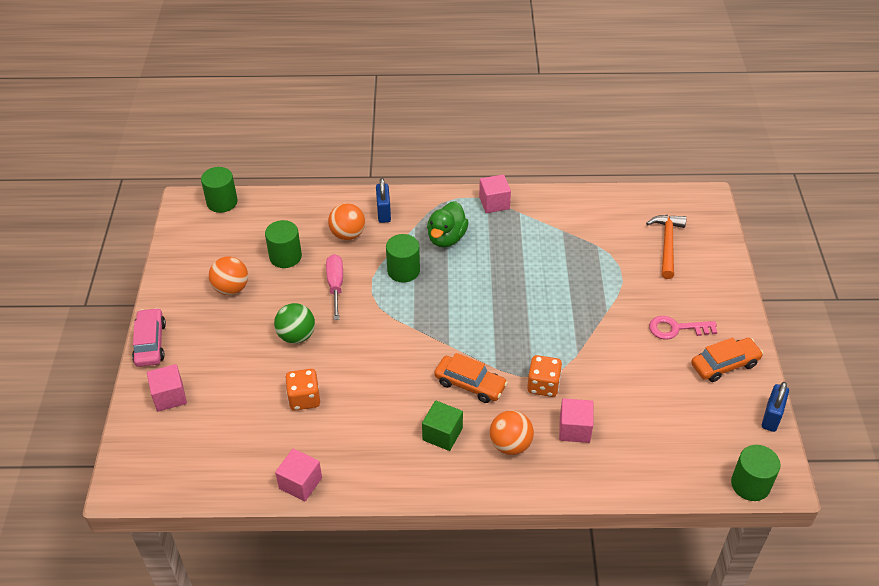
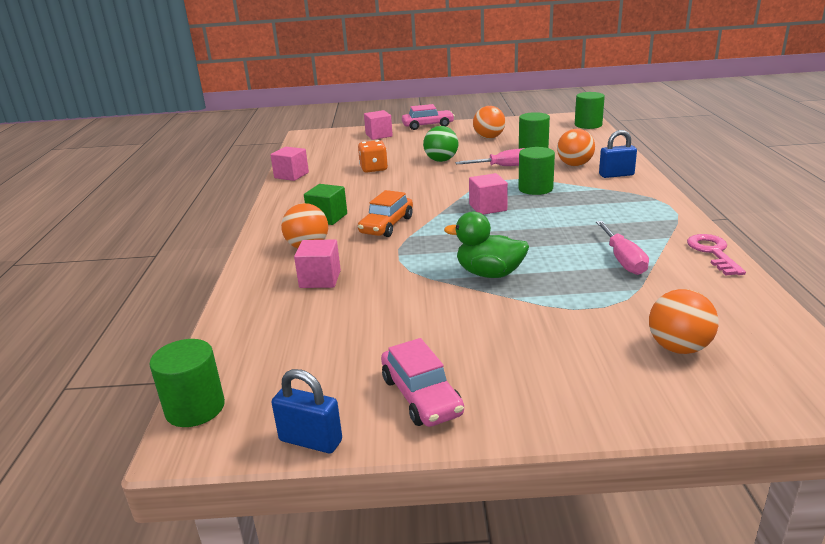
camera: 90 degrees right, 20 degrees down
(446, 238) = (595, 203): green duck -> green duck (489, 274)
(494, 203) = (674, 222): pink cube -> pink cube (488, 207)
(543, 385) = (384, 260): orange dice -> none
(554, 244) = (623, 260): none -> pink screwdriver
(667, 244) = (678, 348): orange hammer -> orange ball
(676, 328) = (490, 352): pink key -> pink key (713, 252)
(725, 365) = (421, 396): orange car -> pink car

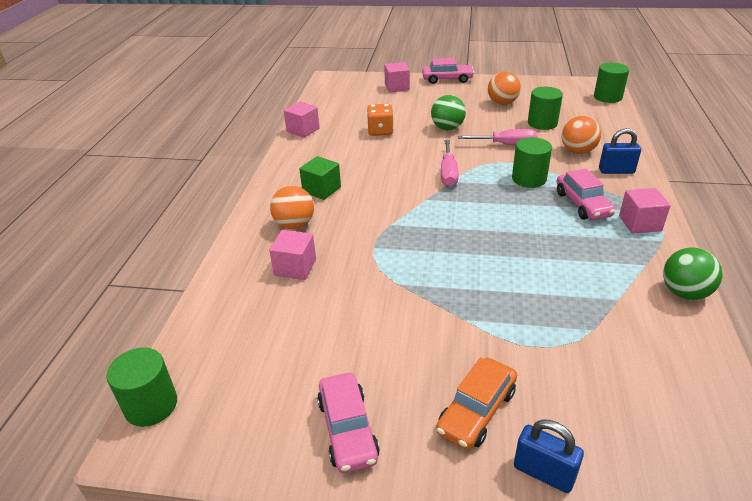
camera: 10 degrees right, 10 degrees up
(310, 440) = (238, 463): blue padlock -> blue padlock (543, 473)
(386, 225) = (373, 207): orange car -> orange car (476, 411)
(488, 207) = (475, 198): pink cube -> pink cube (640, 223)
(489, 274) = (452, 285): green duck -> none
(593, 201) = (582, 204): none -> pink car
(623, 260) = (588, 288): pink screwdriver -> pink screwdriver (448, 173)
(678, 348) = (609, 414): orange ball -> none
(713, 252) = (684, 293): pink key -> green ball

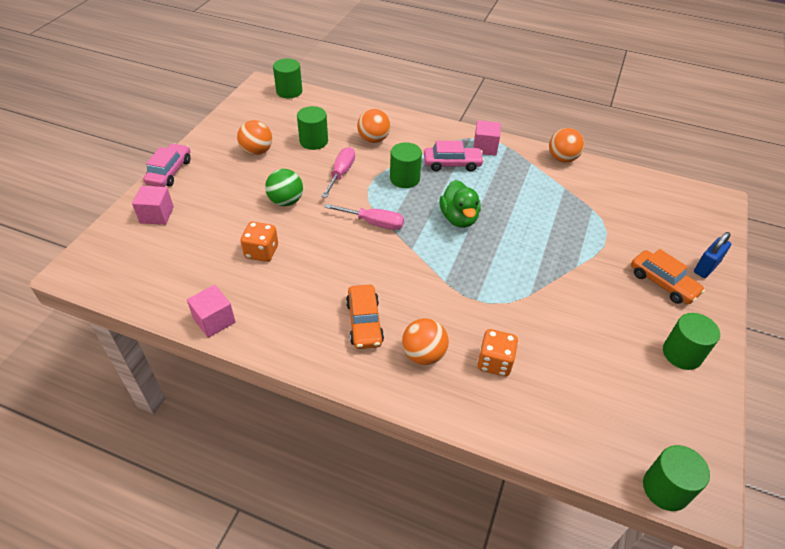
camera: 80 degrees left, 10 degrees up
(295, 267) = (494, 362): pink cube -> orange dice
(321, 189) = (364, 322): green cube -> orange car
(347, 429) = (682, 354): pink car -> green cylinder
(490, 221) = (459, 218): none -> green duck
(616, 171) = (412, 132): blue padlock -> none
(684, 293) = (562, 158): green ball -> orange ball

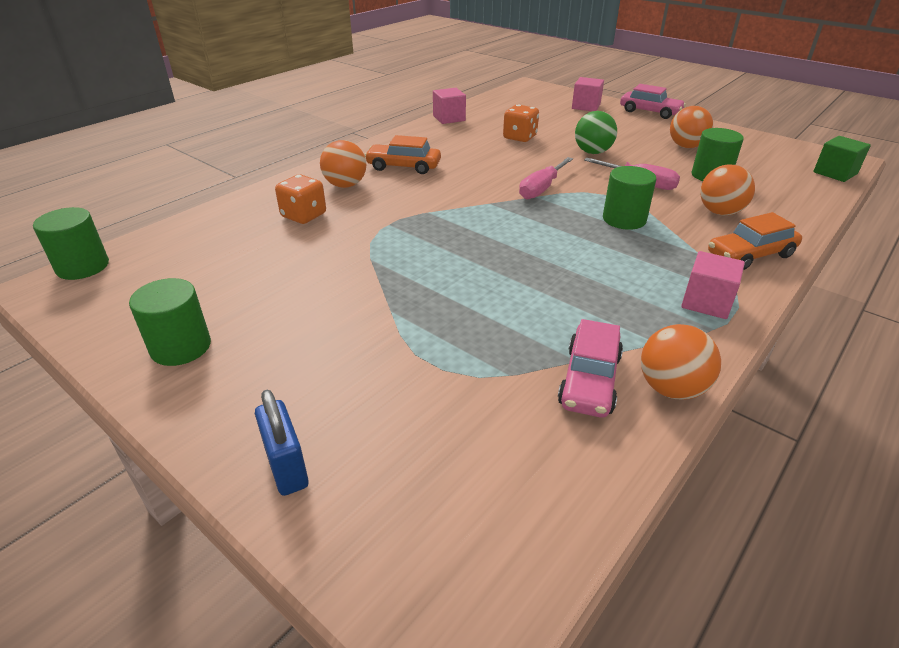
camera: 110 degrees right, 10 degrees down
(289, 91) = (835, 173): green cylinder -> green cube
(452, 164) = (657, 261): pink car -> pink car (589, 380)
(459, 218) = (530, 241): green duck -> none
(662, 283) = (299, 386): orange car -> orange car (750, 255)

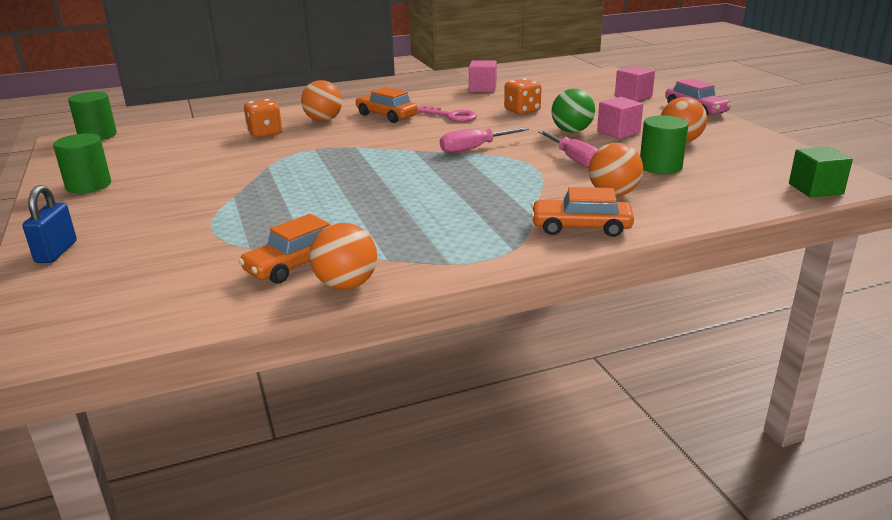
camera: 30 degrees right, 10 degrees down
(466, 155) = (451, 116): none -> pink key
(589, 380) = (296, 264): pink car -> orange car
(624, 219) = (509, 181): green cylinder -> none
(706, 302) = (475, 246): pink cube -> pink cube (618, 132)

